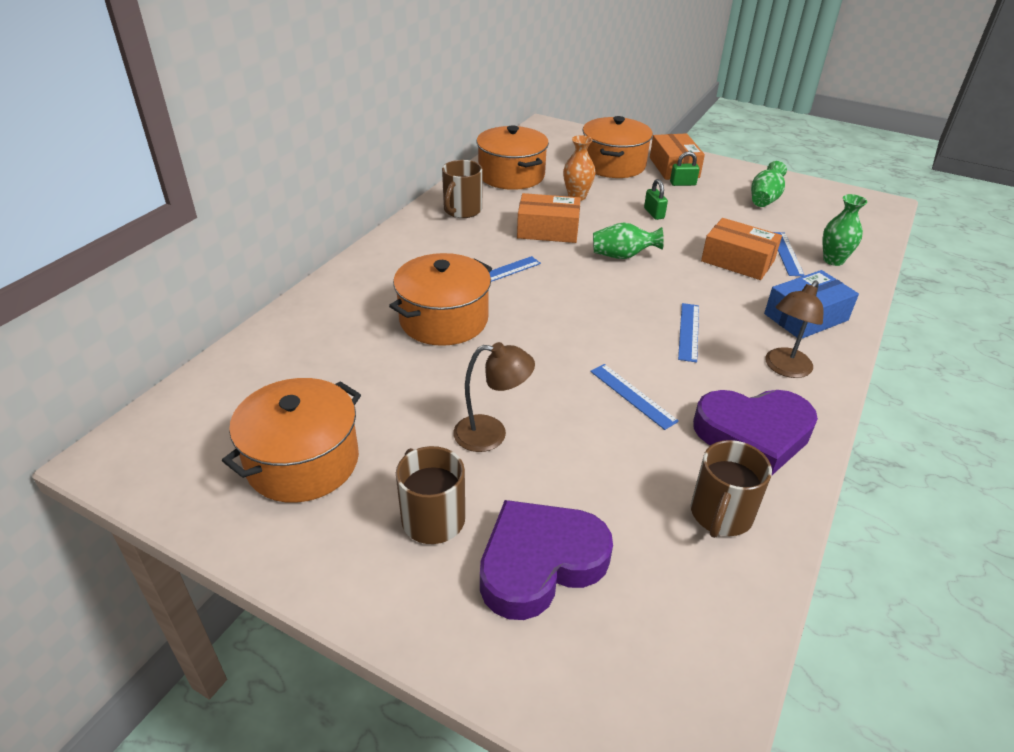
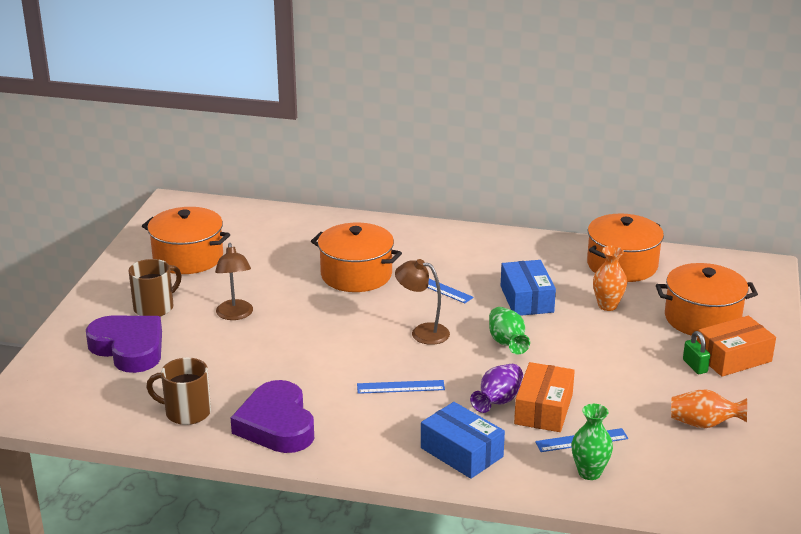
camera: 75 degrees right, 10 degrees down
(462, 210) = (530, 252): brown mug -> none
(548, 230) = (526, 299): orange box -> blue box
(633, 395) = (300, 366): blue ruler -> none
(654, 213) = (607, 353): green padlock -> none
(722, 281) = (498, 401): none -> purple vase
(764, 199) = (703, 424): green vase -> orange vase
(784, 368) = (370, 439): brown lamp -> brown lamp (422, 332)

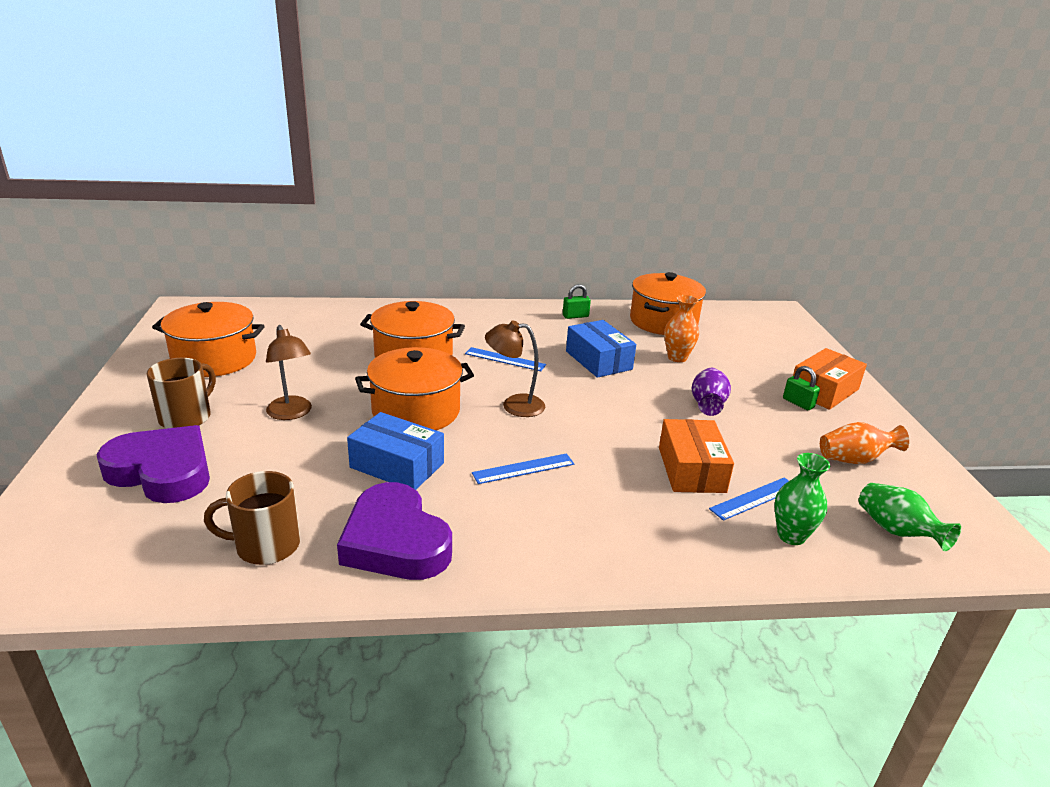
camera: 20 degrees left, 0 degrees up
(461, 452) = (638, 537): blue box -> blue box (397, 465)
(498, 401) = (638, 468): purple vase -> purple vase (707, 405)
(507, 343) = (607, 404): green vase -> green vase (896, 531)
(533, 249) = (575, 316): none -> green padlock
(702, 318) = (768, 359): orange pot -> orange pot (416, 411)

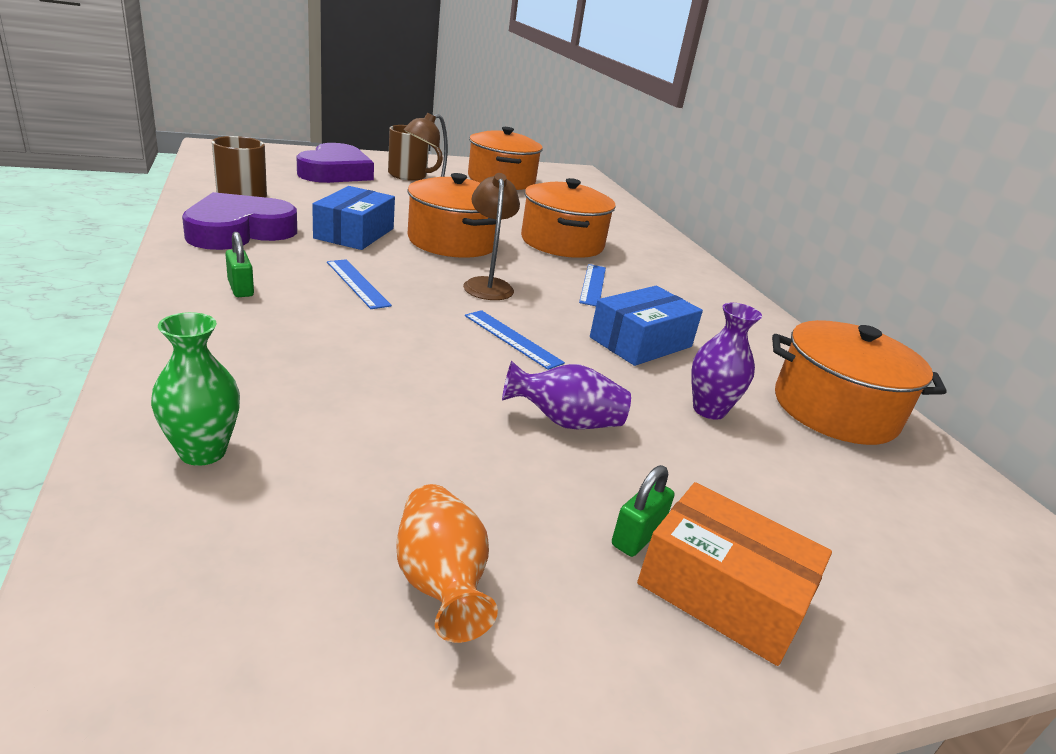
camera: 75 degrees right, 0 degrees up
(575, 316) = (763, 334): green padlock -> green padlock (240, 288)
(677, 357) = (709, 410): orange vase -> purple vase
(691, 469) = (372, 386): orange box -> none
(755, 498) = (301, 431): blue ruler -> blue ruler (512, 339)
(896, 531) = (190, 590): green vase -> none

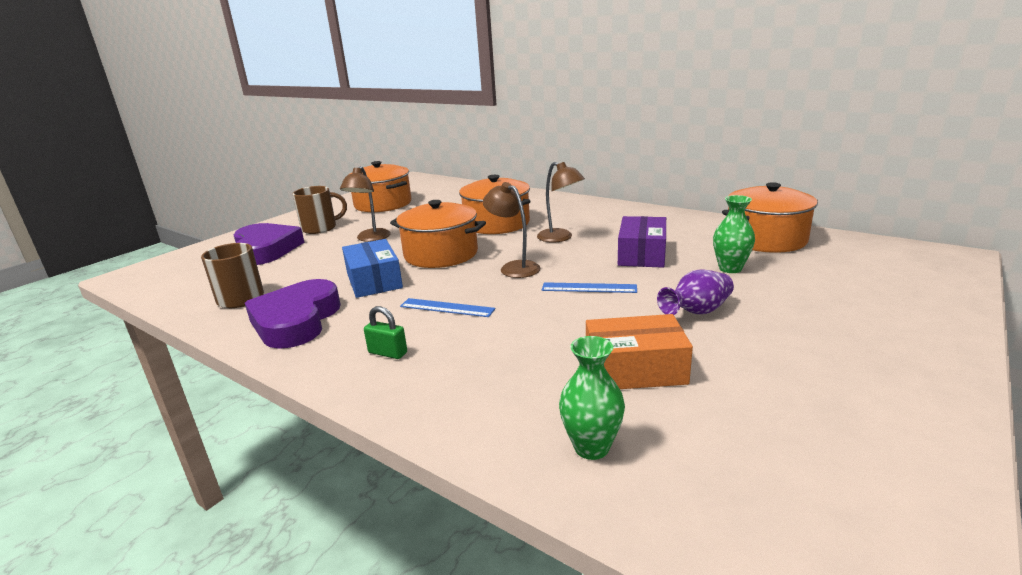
camera: 30 degrees left, 5 degrees down
(440, 582) = (811, 415): orange vase -> none
(592, 284) = (560, 238): blue ruler -> brown lamp
(637, 536) = (822, 340): green padlock -> none
(641, 342) = (642, 254): blue box -> purple box
(709, 410) = (730, 268): purple vase -> green vase
(722, 592) = (885, 338): orange box -> orange box (635, 369)

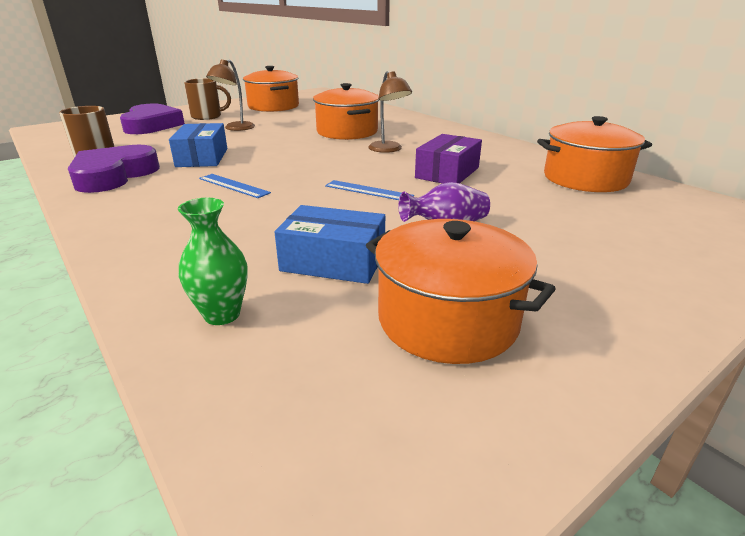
camera: 15 degrees right, 5 degrees up
(388, 353) = (150, 209): green padlock -> none
(441, 254) = (275, 147): orange pot -> orange pot (447, 319)
(514, 267) = (323, 165): brown lamp -> none
(635, 369) = (333, 261): orange box -> blue box
(730, 268) = (520, 197): green vase -> none

